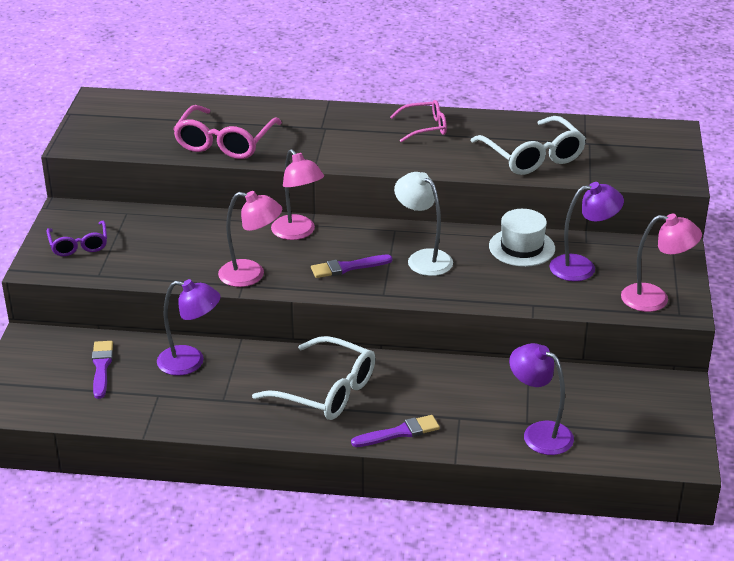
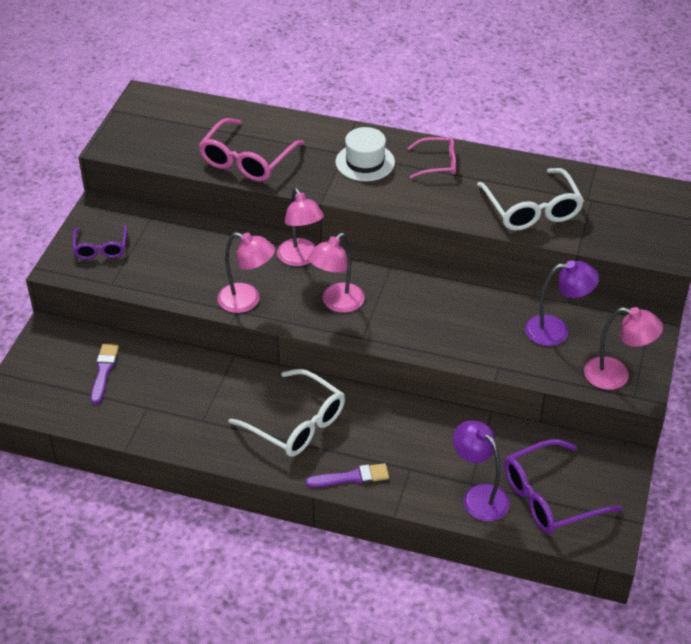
camera: 10 degrees right, 10 degrees up
(190, 362) = (182, 376): purple lamp -> none
(347, 267) = (337, 303): purple brush -> pink lamp
(423, 258) = (409, 302): white lamp -> none
(522, 247) = (505, 301): white hat -> white hat (365, 162)
(613, 425) = (549, 497): none -> purple glasses

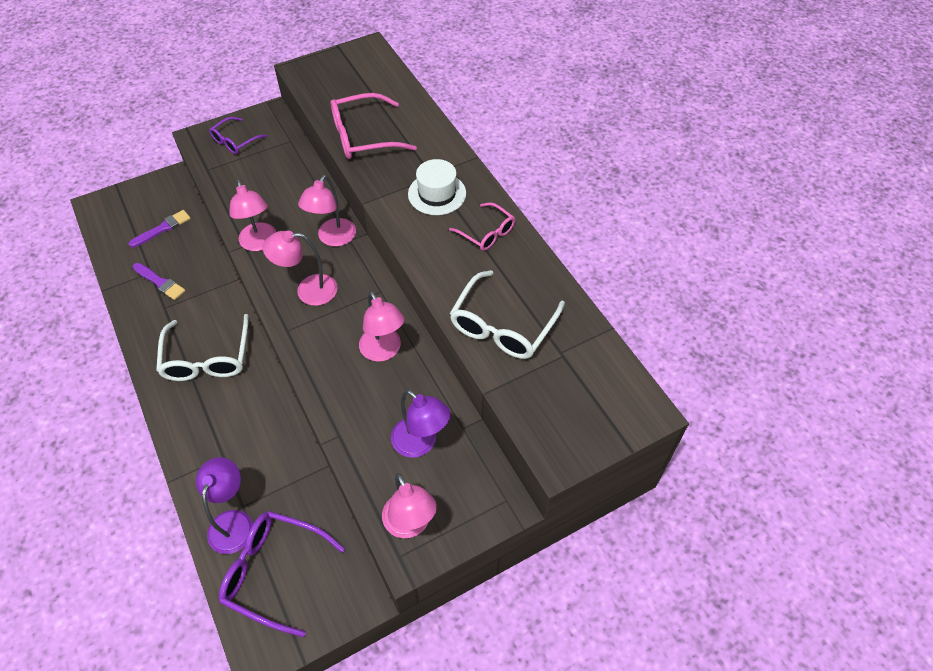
camera: 45 degrees right, 10 degrees up
(352, 477) = (183, 428): purple brush -> purple brush (160, 282)
(451, 299) = (383, 351): none -> pink lamp

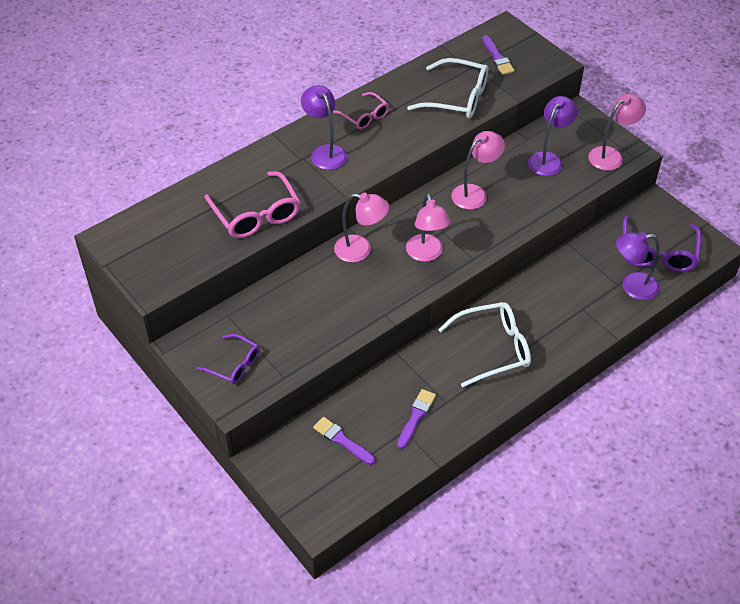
camera: 100 degrees left, 5 degrees down
(260, 243) = (379, 303): pink lamp -> none
(437, 194) = (325, 152): white hat -> purple lamp
(487, 233) = (364, 116): pink glasses -> pink glasses turned 105 degrees clockwise
(578, 387) = (497, 58): none -> purple brush

